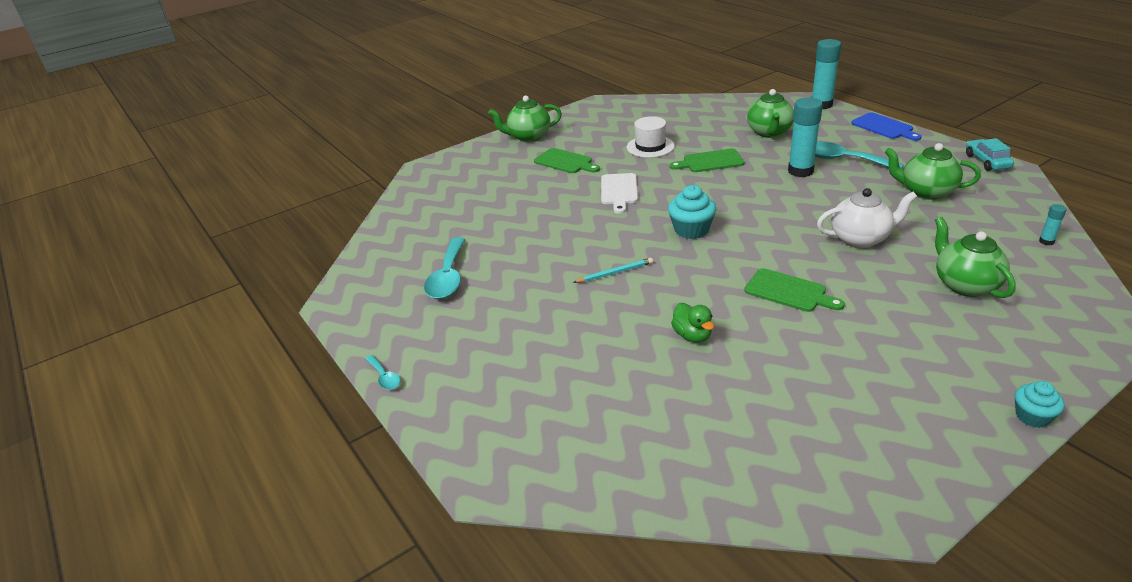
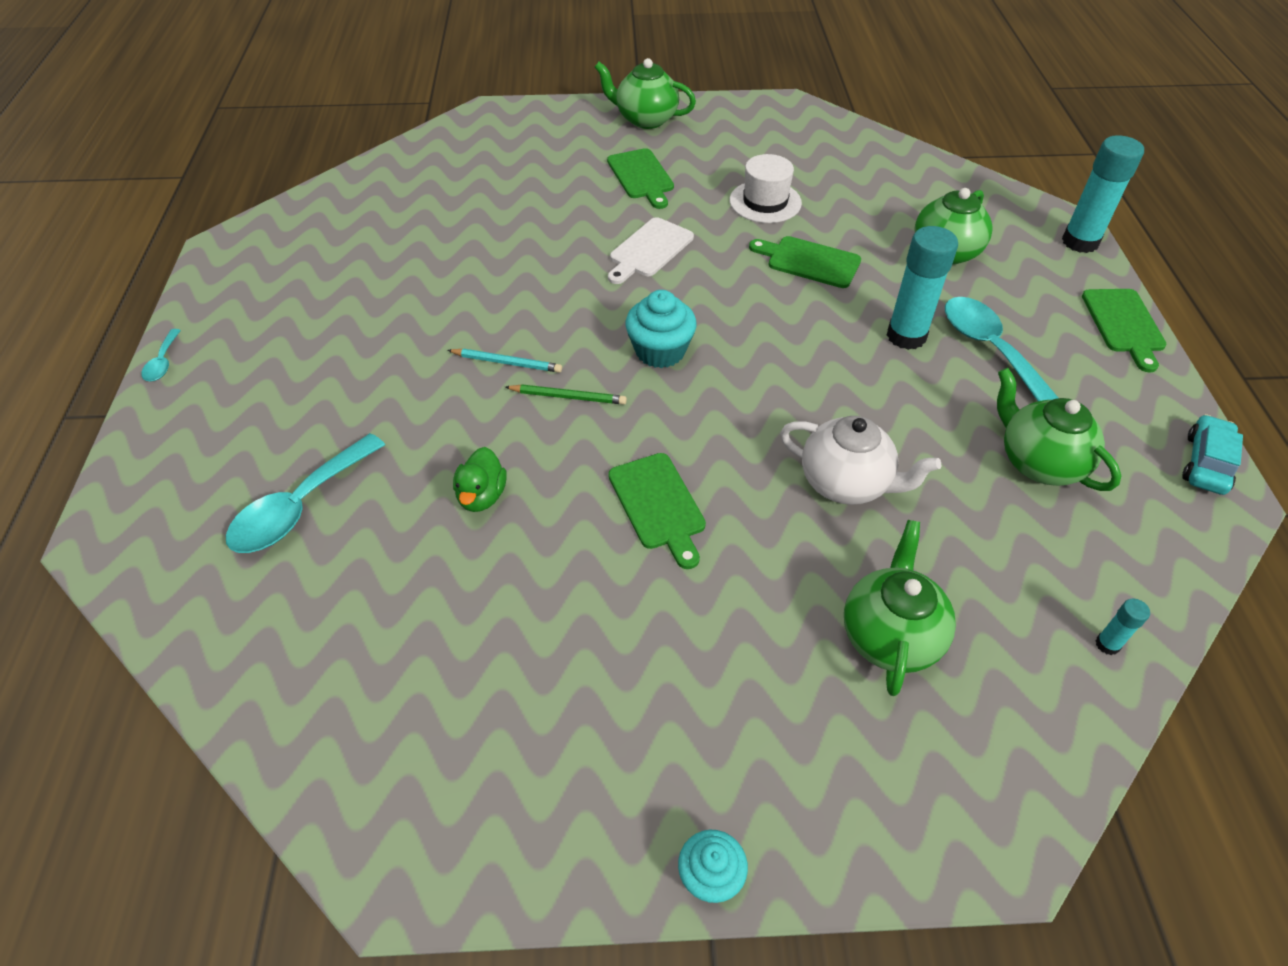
camera: 30 degrees right, 15 degrees up
(448, 277) = (347, 273): turquoise spoon -> turquoise spoon (300, 507)
(672, 271) = (568, 397): none -> green pencil
(884, 127) = (1124, 324): blue cutting board -> green cutting board

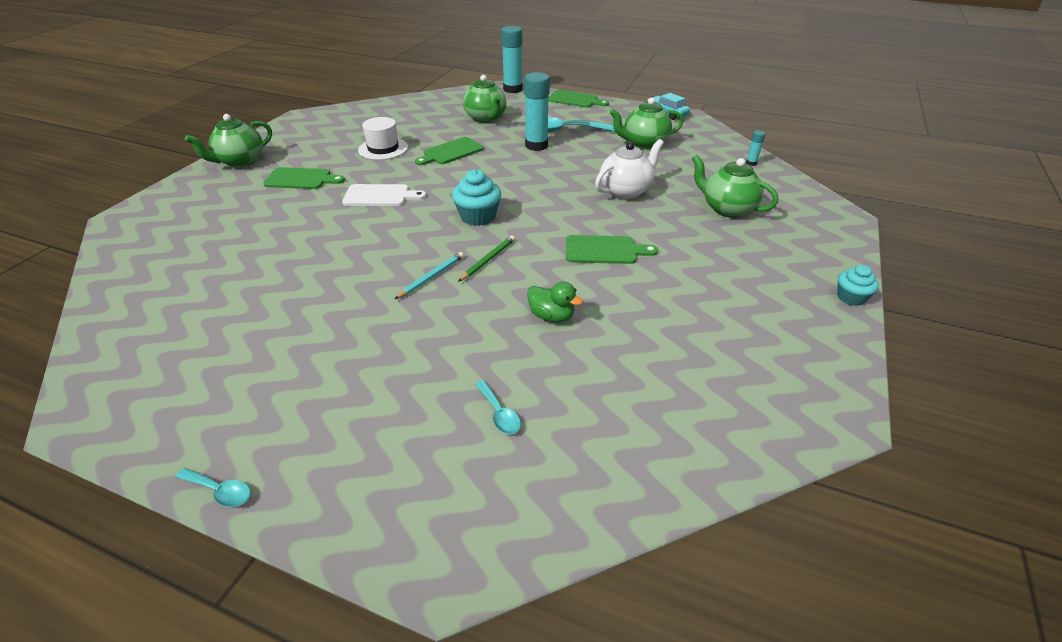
camera: 65 degrees left, 10 degrees down
(300, 507) = (499, 414): turquoise spoon -> turquoise spoon, size x0.49
(649, 250) = (380, 196): white cutting board -> white cutting board turned 60 degrees counterclockwise

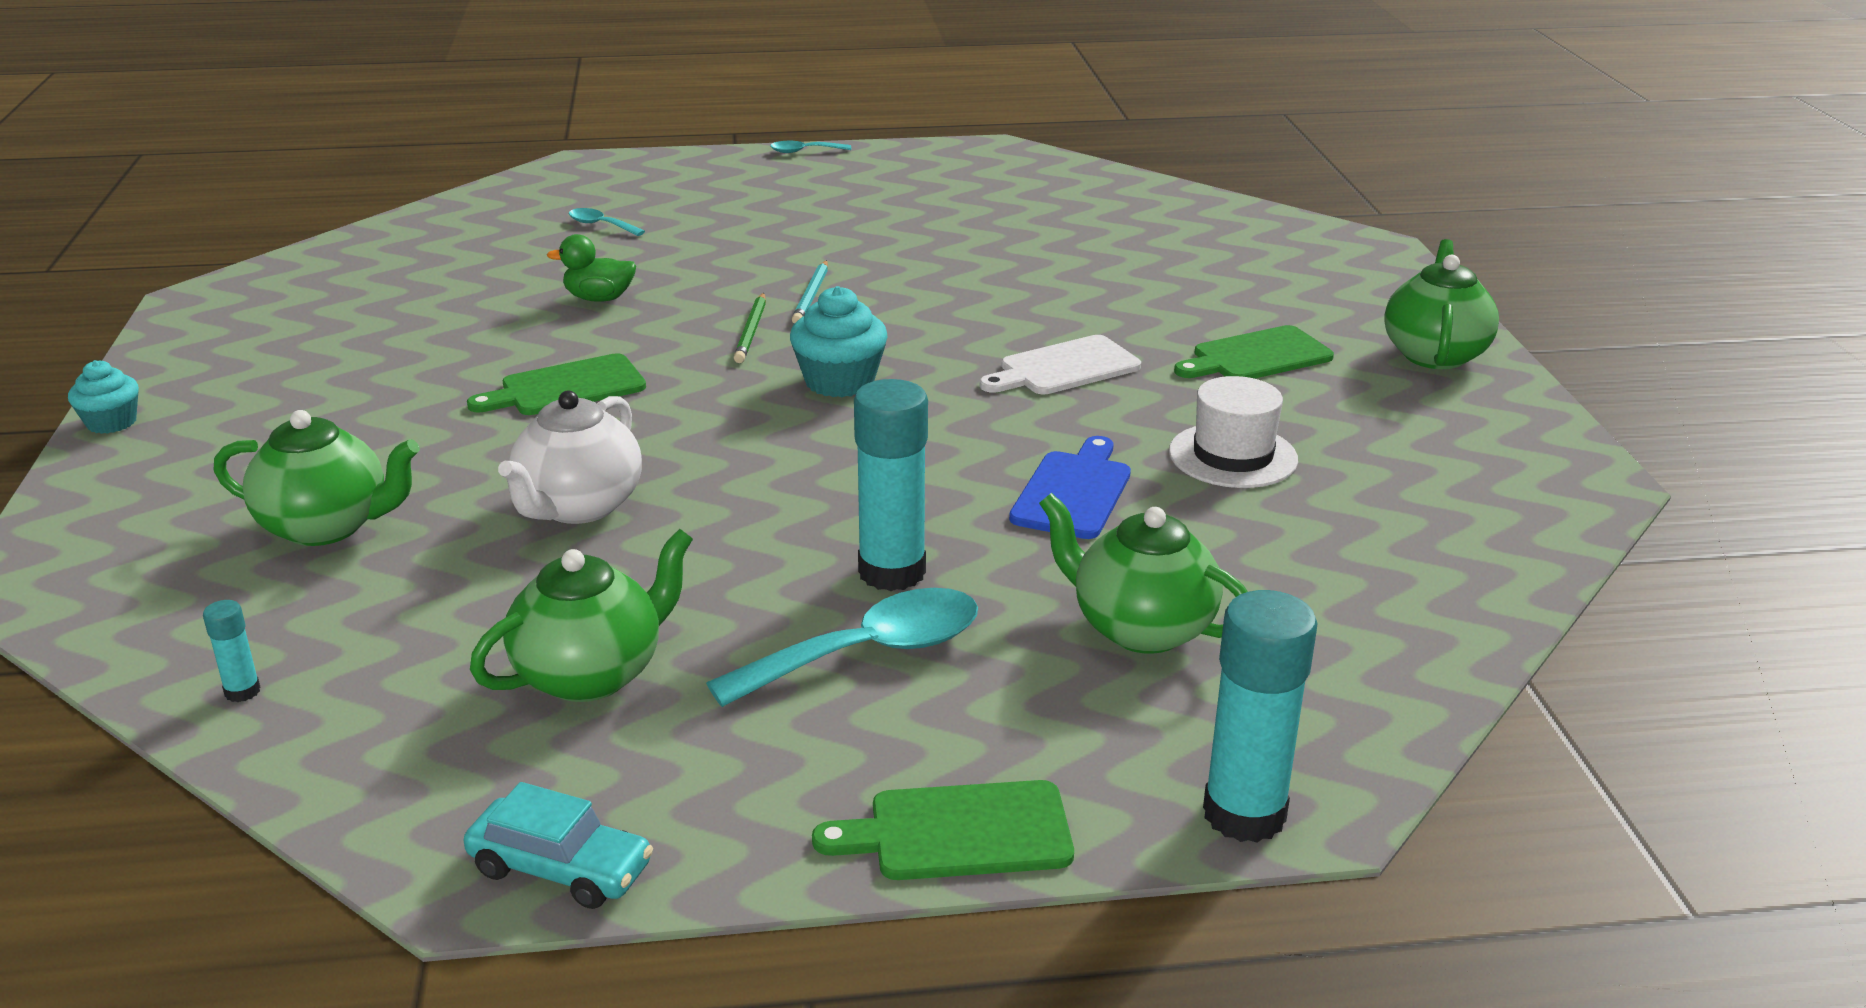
camera: 150 degrees right, 10 degrees down
(451, 152) = (1073, 492): green cutting board -> blue cutting board

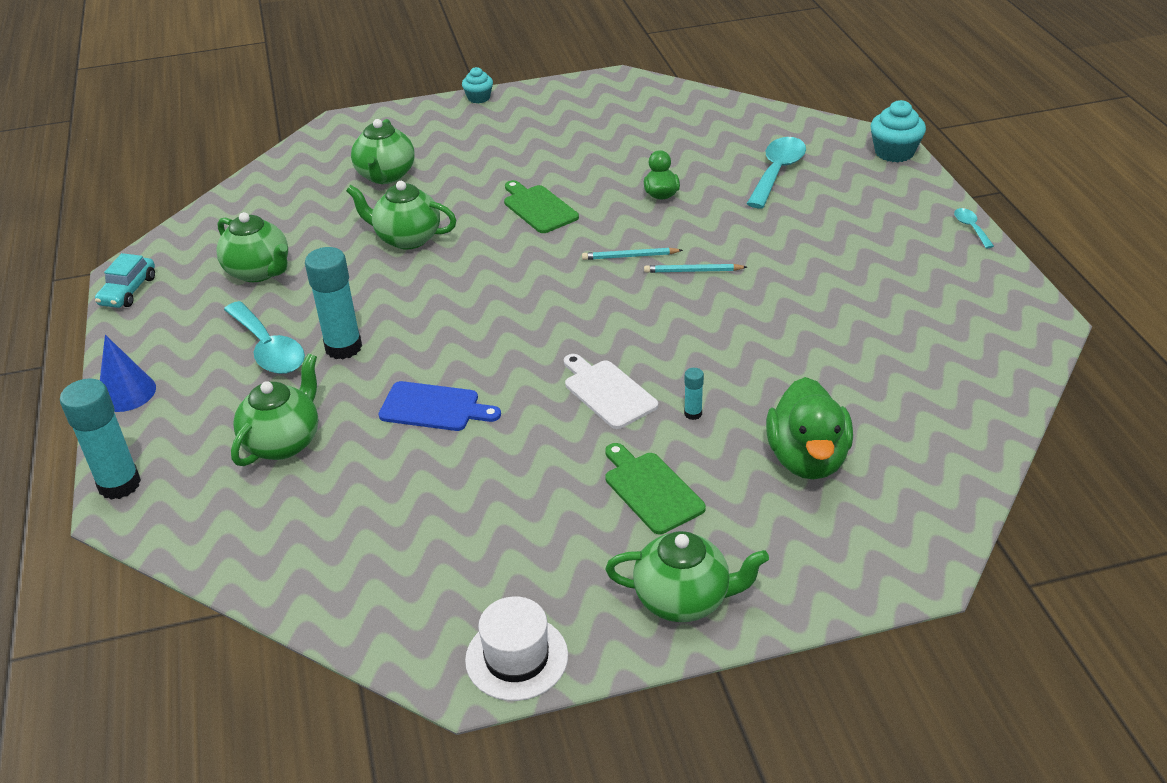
camera: 85 degrees right, 10 degrees up
(242, 691) = (256, 191): turquoise glue stick -> turquoise glue stick (693, 413)
(578, 507) = (407, 238): white teapot -> green teapot
(601, 225) = (777, 172): turquoise spoon -> turquoise spoon, size x2.02
(751, 331) = (630, 256): green pencil -> turquoise pencil
(839, 381) = (566, 300): turquoise cupcake -> turquoise cupcake (894, 152)
(959, 832) = (126, 392): green cutting board -> blue cone
(1205, 273) = (807, 459): none -> green duck
(1233, 456) = (488, 478): white hat -> white hat (516, 657)

